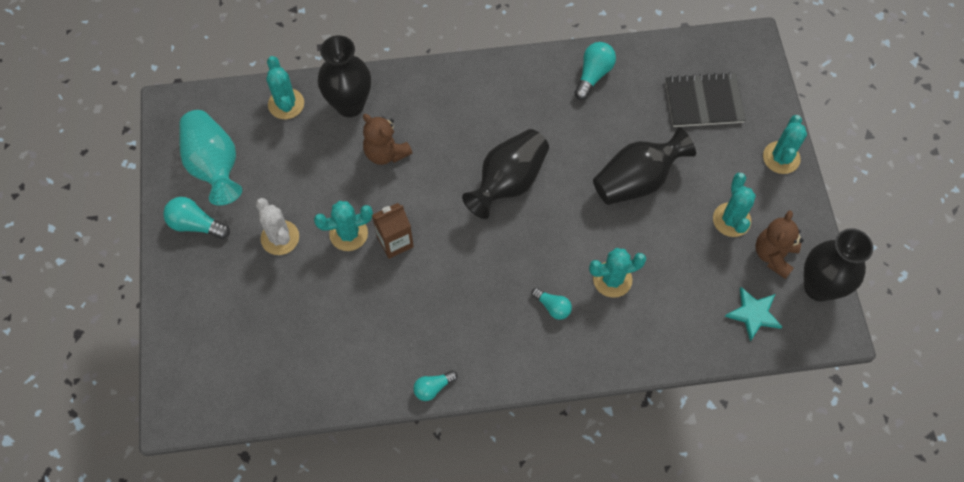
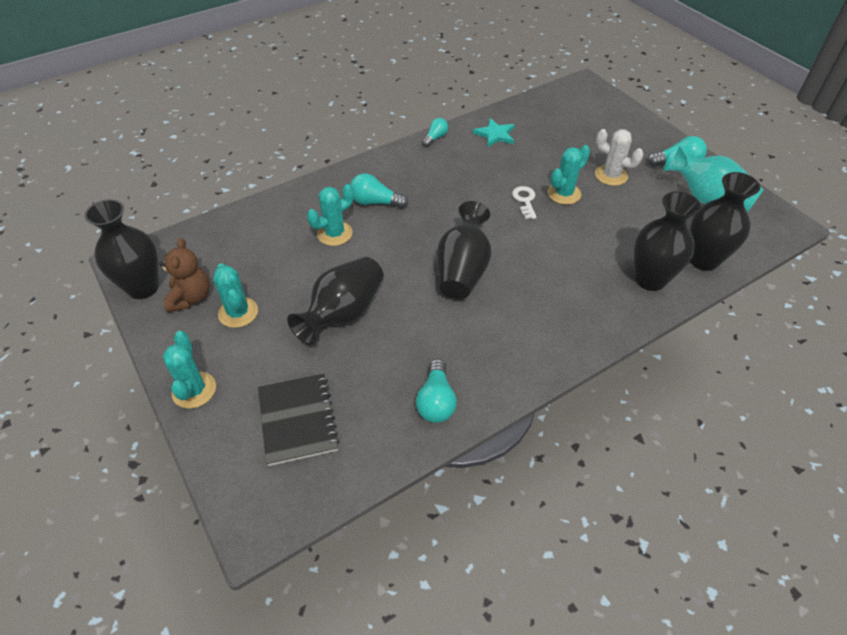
camera: 155 degrees right, 15 degrees down
(286, 104) = (703, 260): turquoise cactus -> black vase
(386, 153) = (584, 255): brown teddy bear -> none
(395, 241) = (525, 200): brown carton -> white key
(552, 307) = (375, 202): turquoise light bulb -> turquoise light bulb, size x1.51
(703, 101) = (298, 420): black notebook -> black notebook turned 75 degrees counterclockwise
(753, 314) = (203, 250): turquoise star -> turquoise star (495, 134)

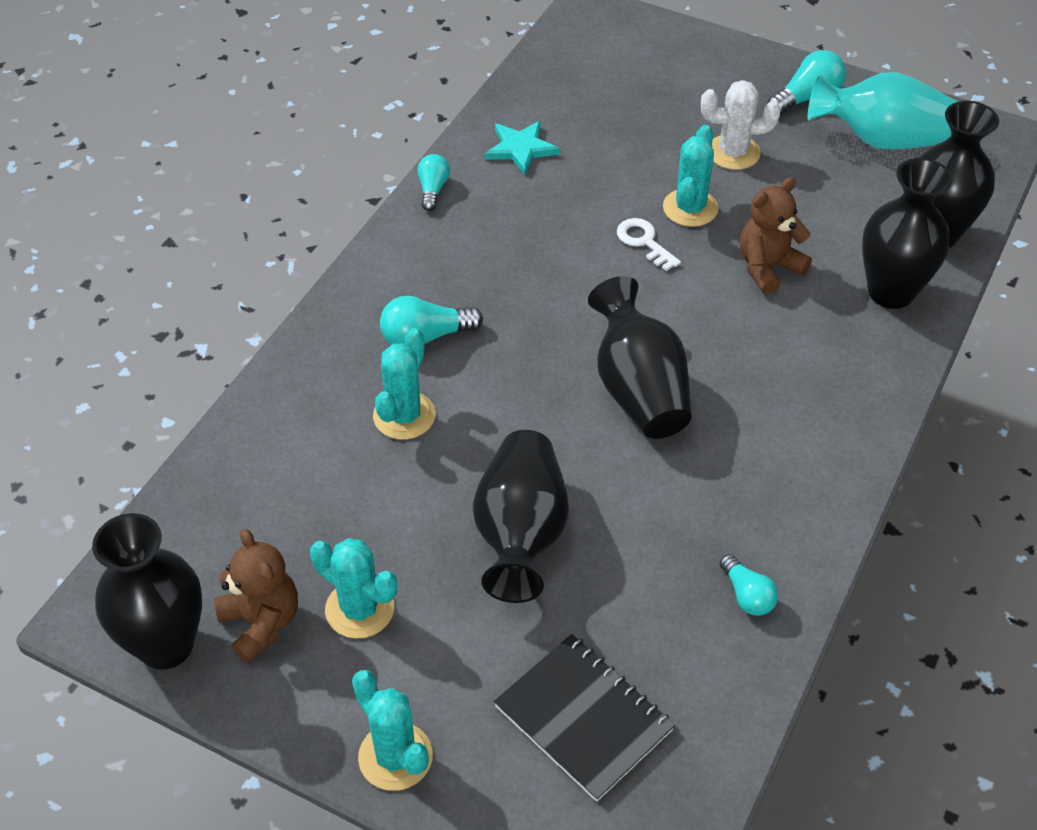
camera: 30 degrees left, 0 degrees up
(436, 401) = (747, 595): turquoise light bulb -> turquoise light bulb, size x0.66
(585, 239) = (768, 268): none -> brown teddy bear

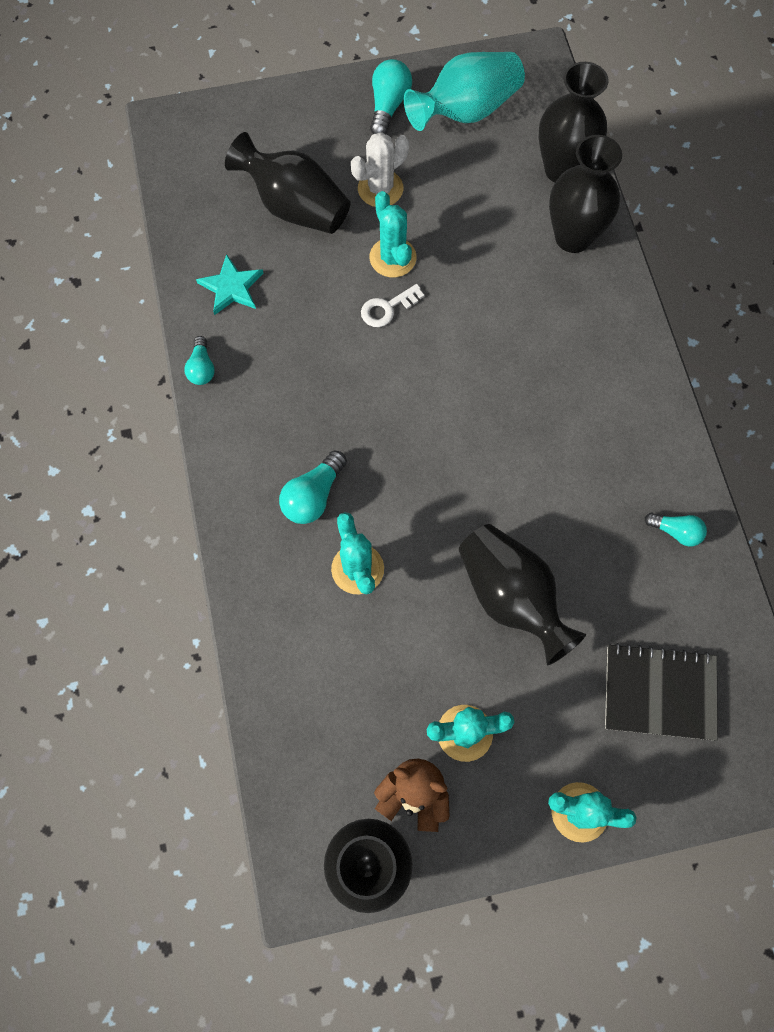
camera: 40 degrees left, 20 degrees up
(433, 189) = (202, 368): turquoise light bulb -> turquoise light bulb turned 150 degrees counterclockwise
(638, 389) = (486, 431): black vase -> black vase (294, 207)
(644, 242) = (387, 308): white key -> white key turned 45 degrees counterclockwise
(768, 268) = (483, 272): brown teddy bear -> none

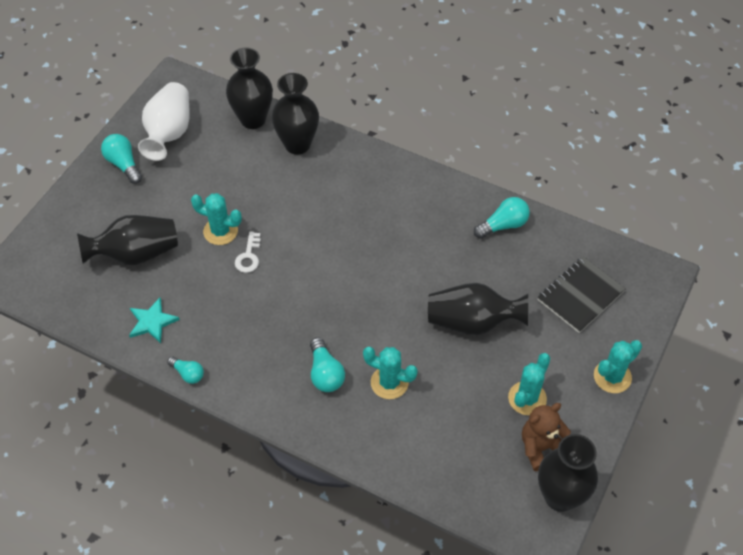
camera: 50 degrees left, 15 degrees down
(380, 189) = (171, 206): white cactus -> none
(466, 111) = (169, 133): turquoise vase -> white vase
(676, 531) = (503, 225): turquoise light bulb -> turquoise light bulb, size x1.51

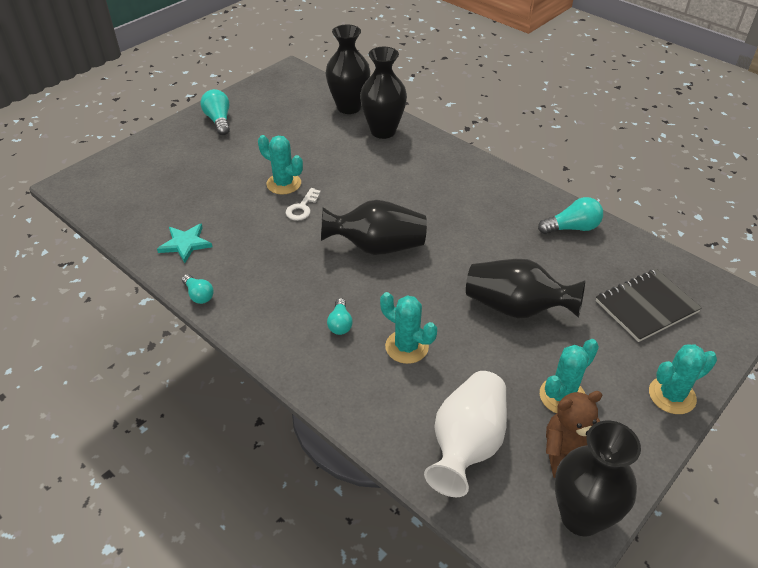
camera: 15 degrees right, 10 degrees down
(135, 254) = (197, 187): black vase -> black vase (377, 247)
(169, 133) = (269, 105): white vase -> white vase (467, 445)
(325, 373) = (340, 324): turquoise light bulb -> turquoise light bulb, size x0.66

